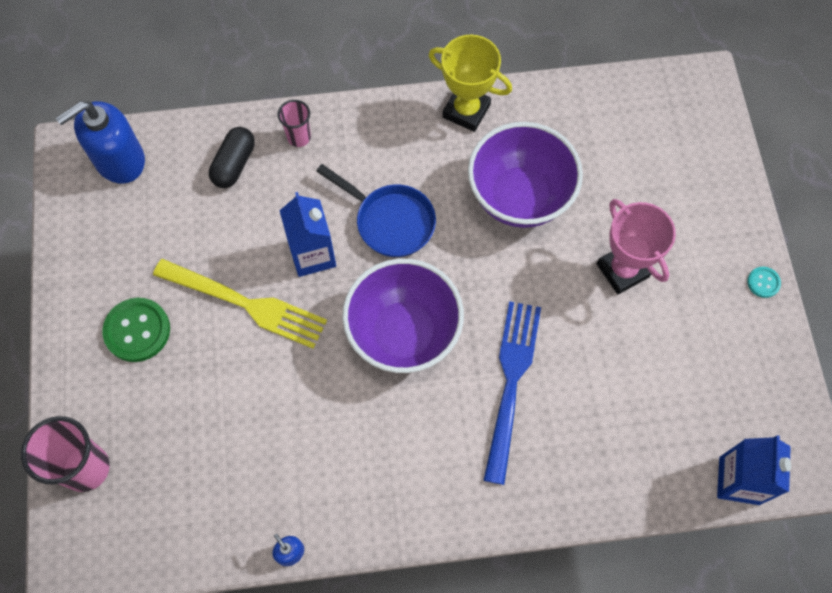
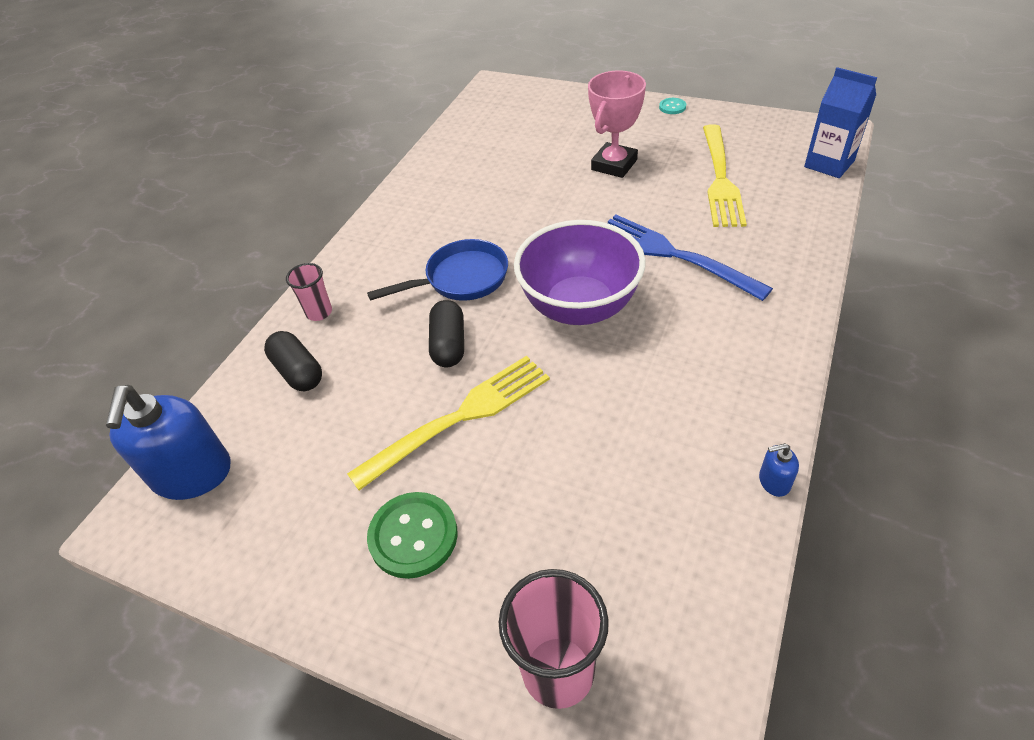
camera: 55 degrees left, 20 degrees down
(312, 255) = (448, 344): blue carton -> black capsule
(466, 111) = (401, 200): yellow trophy -> none
(519, 197) = (506, 196): purple bowl -> none
(622, 270) = (614, 165): pink trophy -> pink trophy turned 60 degrees counterclockwise
(653, 381) = (720, 179): none -> yellow fork

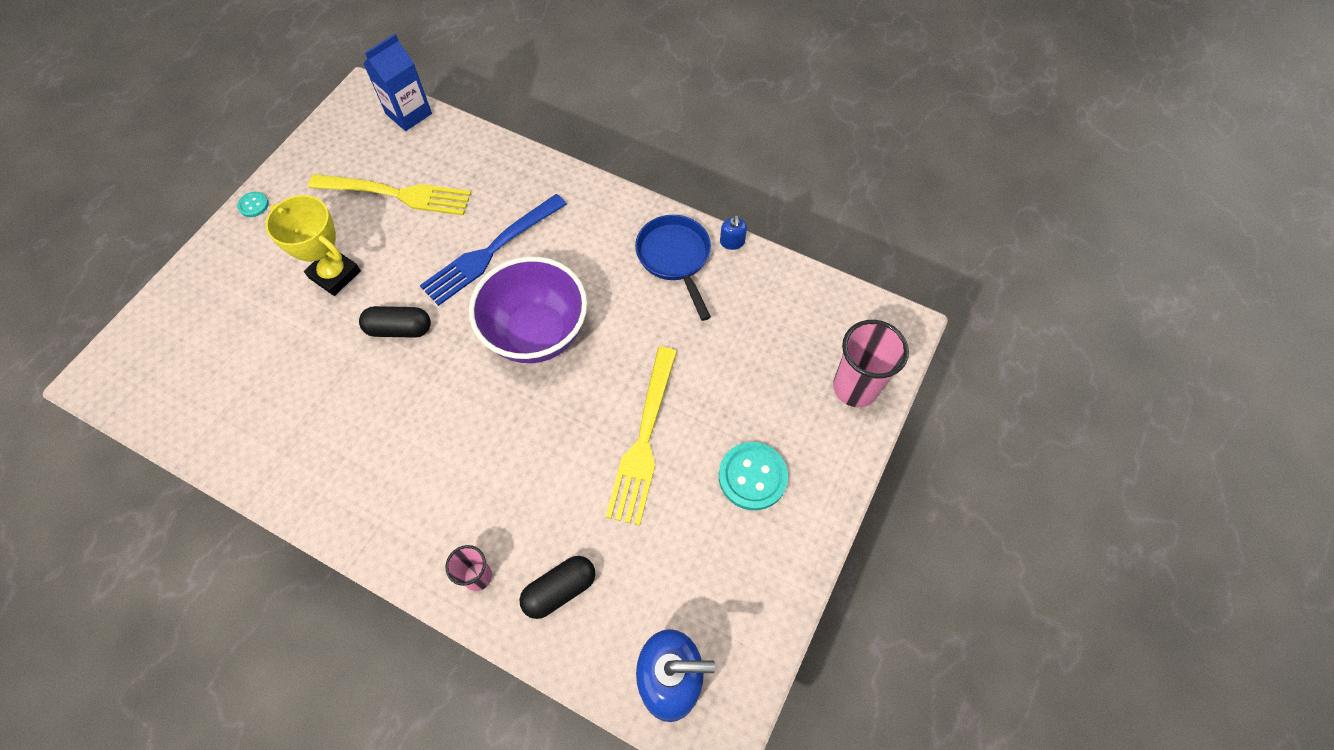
camera: 90 degrees left, 15 degrees up
(413, 536) = (752, 477): green button -> turquoise button
(448, 344) = (556, 446): black capsule -> black capsule (399, 329)
(459, 418) = (644, 439): yellow fork -> yellow fork turned 135 degrees counterclockwise
(461, 279) = (468, 432): blue pan -> blue pan (675, 258)
(614, 165) = (335, 274): pink trophy -> yellow trophy

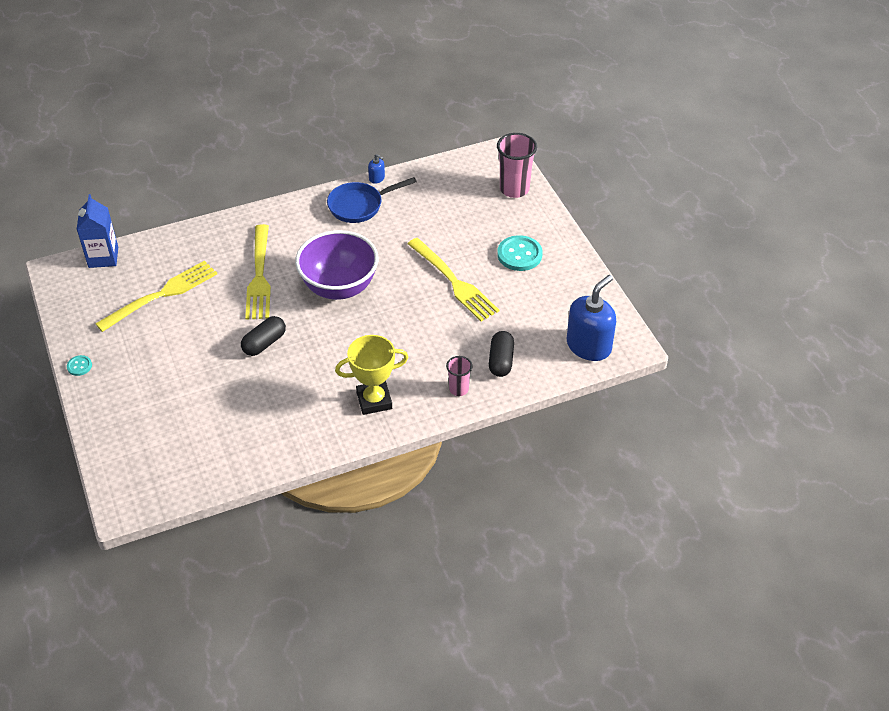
camera: 50 degrees left, 15 degrees down
(335, 274) = (187, 353): yellow trophy -> yellow trophy (374, 400)
(491, 251) = (259, 276): blue fork -> yellow fork
(675, 258) = (359, 205): blue pan -> blue pan turned 45 degrees counterclockwise

